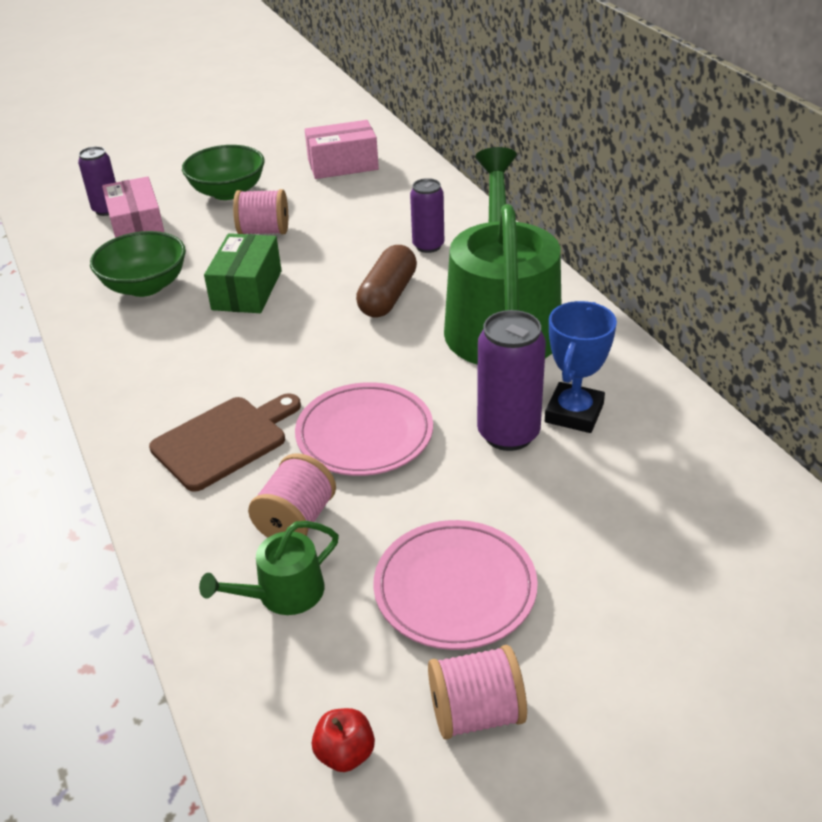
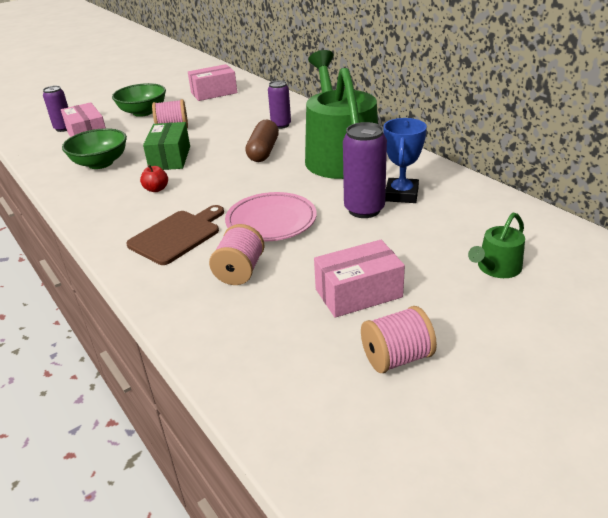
camera: 10 degrees left, 5 degrees down
(283, 593) = (243, 311): green watering can -> green watering can (496, 268)
(345, 753) = (315, 395): red apple -> red apple (156, 189)
(455, 589) = (358, 293): pink plate -> pink box

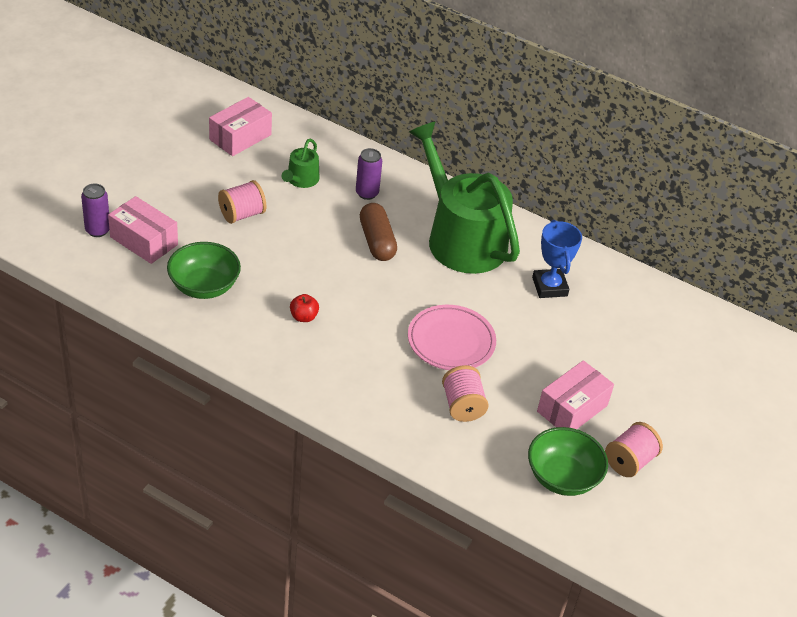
camera: 30 degrees left, 10 degrees up
(143, 112) = (177, 186): green bowl -> green bowl (562, 477)
(170, 158) = (279, 266): green box -> none
(177, 235) = (375, 375): brown cutting board -> none
(364, 209) = (526, 312): purple can -> none
(496, 268) = (663, 361): green watering can -> green watering can (301, 180)

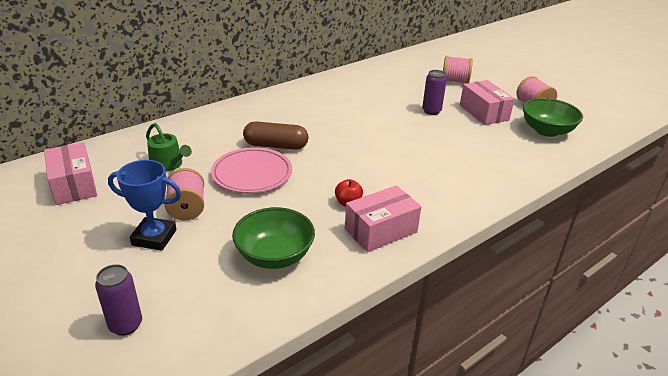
camera: 65 degrees left, 10 degrees down
(144, 241) = (174, 287): pink box -> pink box (381, 230)
(367, 193) = (214, 137): purple can -> purple can (431, 111)
(451, 341) = (405, 140): pink plate -> pink plate (252, 174)
(461, 238) = (296, 111): green watering can -> none
(462, 406) = (474, 151): pink spool -> pink spool (455, 81)
(549, 287) = (365, 92): blue trophy -> blue trophy (154, 237)

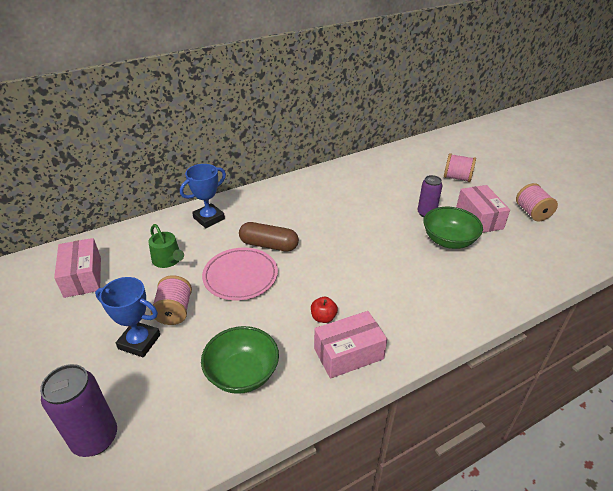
camera: 10 degrees right, 5 degrees up
(126, 325) = (95, 438): purple can -> purple can, size x1.53
(205, 126) = (209, 218): none -> blue trophy
(547, 131) = (540, 244): green bowl -> green bowl (448, 241)

